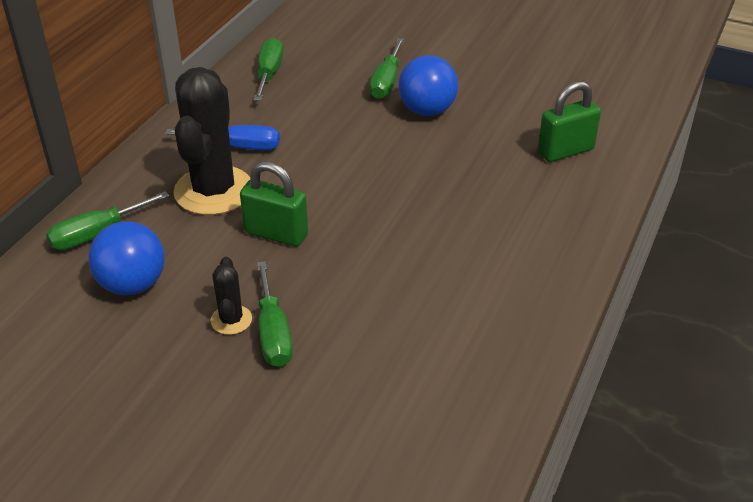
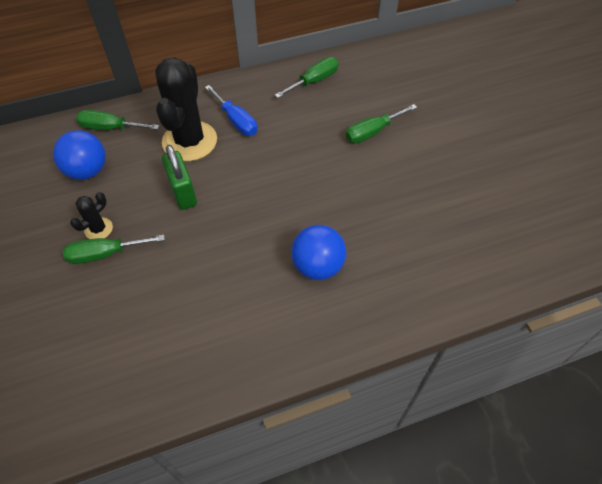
camera: 45 degrees right, 15 degrees up
(213, 191) = (189, 141): black cactus -> black cactus turned 45 degrees counterclockwise
(273, 333) = (105, 254): green screwdriver -> green screwdriver turned 45 degrees clockwise
(427, 111) = (369, 170): blue ball -> blue ball (318, 266)
(565, 151) = (417, 266): green padlock -> none

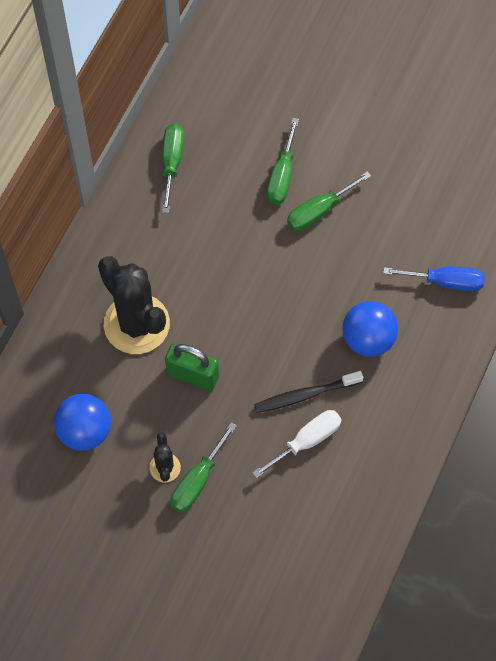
camera: 45 degrees left, 10 degrees up
(110, 128) = (47, 376): green screwdriver -> green screwdriver (319, 211)
(198, 293) = (307, 441): none -> white screwdriver
(234, 264) = (305, 395): none -> black toothbrush
(236, 121) = (152, 267): blue screwdriver -> blue screwdriver (445, 281)

